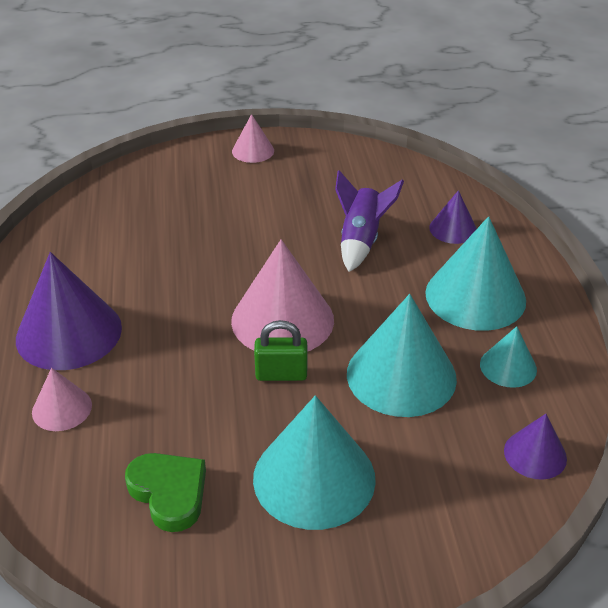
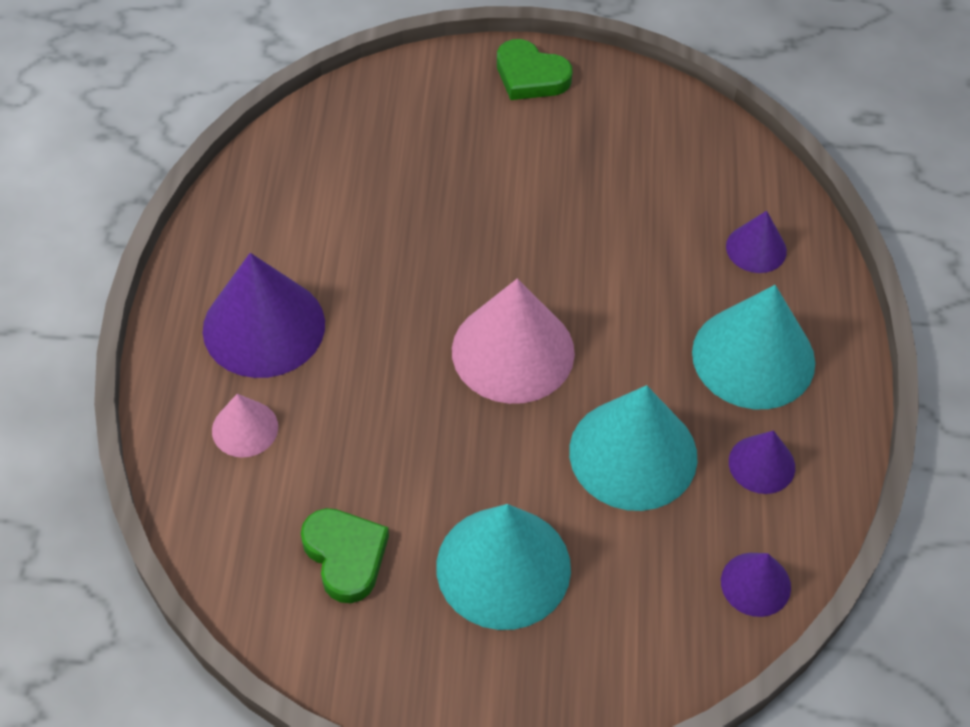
camera: 10 degrees right, 15 degrees up
(253, 151) = (530, 76): pink cone -> green heart
(281, 374) = (495, 427): green padlock -> none
(361, 241) = (635, 248): purple rocket -> none
(508, 367) = (761, 464): turquoise cone -> purple cone

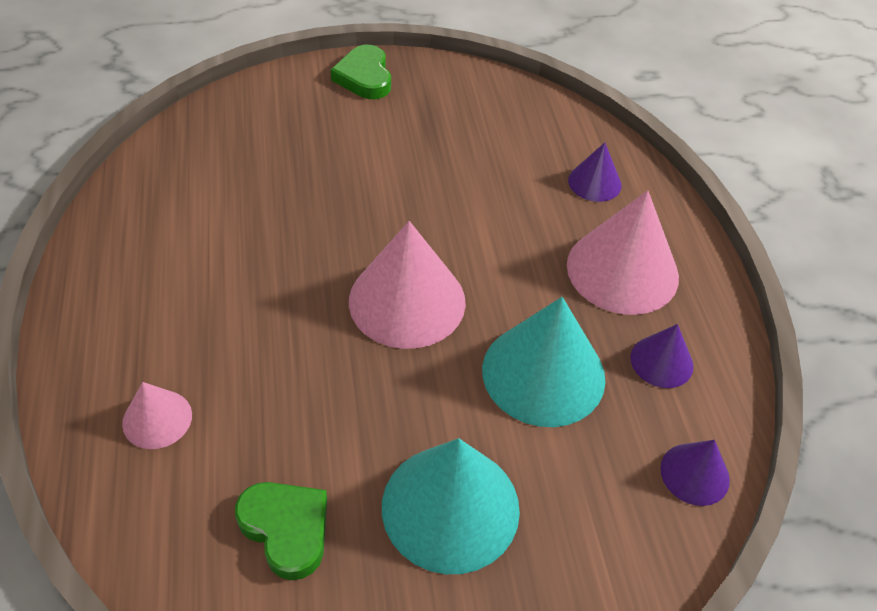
camera: 15 degrees left, 5 degrees down
(264, 326) = (161, 318): purple cone -> none
(530, 76) = (364, 77): green heart -> green heart turned 60 degrees clockwise
(753, 357) = (622, 270): turquoise cone -> pink cone

